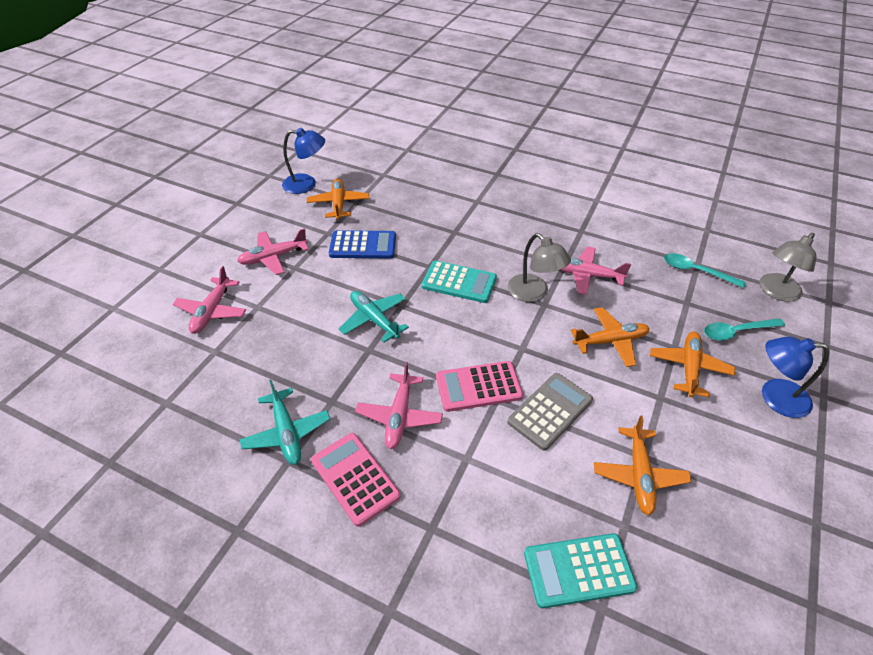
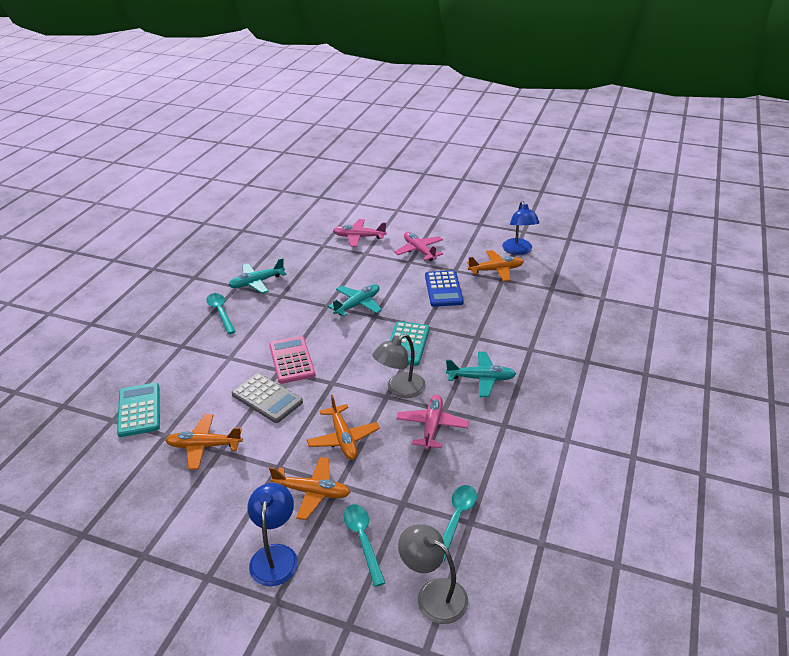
camera: 85 degrees right, 10 degrees down
(355, 478) = (220, 312): pink calculator -> turquoise spoon
(399, 416) = (266, 325): pink plane -> none
(518, 236) = (481, 379): none -> turquoise plane

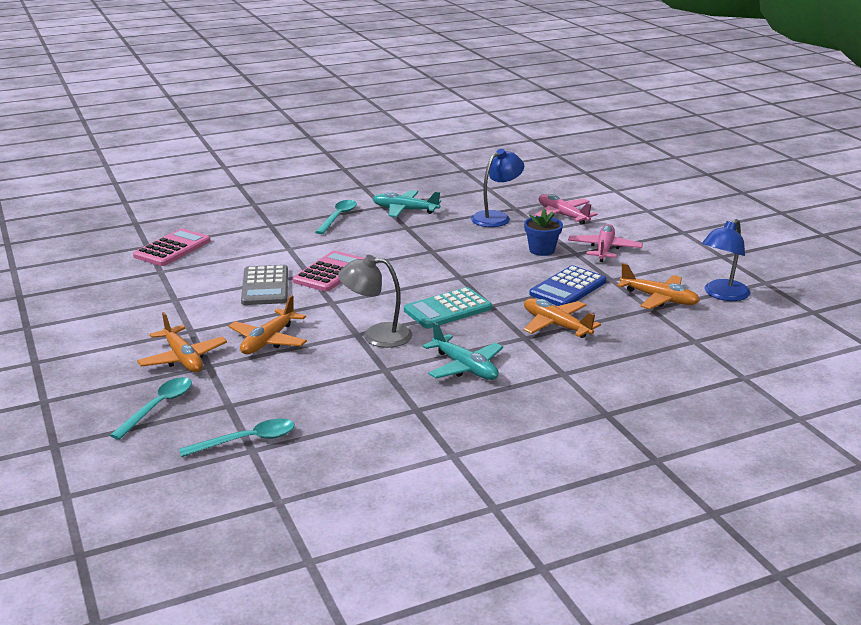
camera: 45 degrees right, 10 degrees down
(139, 410) = (172, 249): turquoise calculator -> pink calculator
(204, 446) = (170, 291): orange plane -> orange plane (556, 325)
(275, 555) = (91, 377): blue lamp -> blue lamp (496, 217)
(358, 304) = (460, 262): turquoise plane -> none
(388, 269) = (542, 250): none -> blue flower pot
(432, 426) = (352, 373): pink plane -> none
(433, 594) = (137, 470): grey lamp -> none

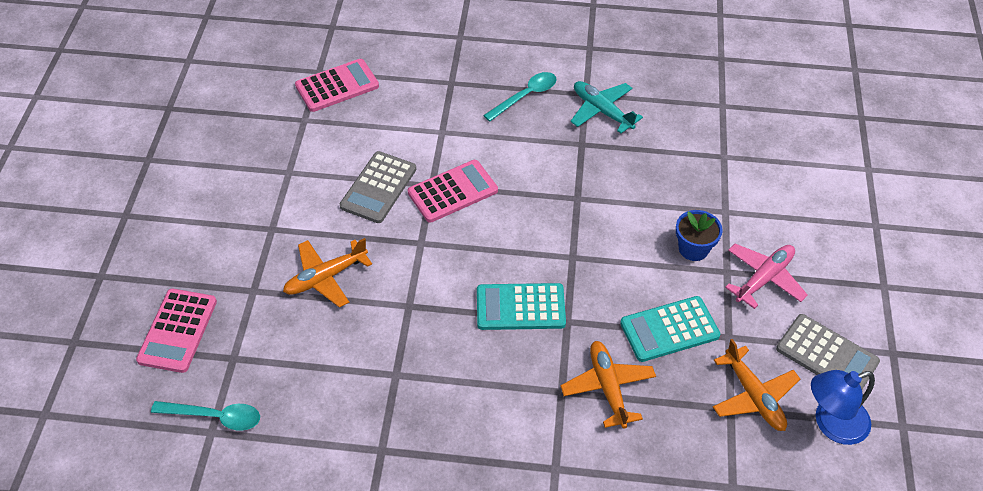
camera: 30 degrees right, 25 degrees up
(158, 407) = (178, 331): turquoise spoon -> pink calculator
(183, 358) = (239, 269): orange plane -> none
(377, 335) = (425, 317): grey lamp -> none
(465, 367) = (469, 410): turquoise plane -> none
(496, 217) = (690, 165): blue lamp -> none
(562, 215) = (766, 193): pink plane -> none
(568, 288) = (669, 329): blue calculator -> turquoise calculator
(683, 268) = (827, 355): none -> grey calculator

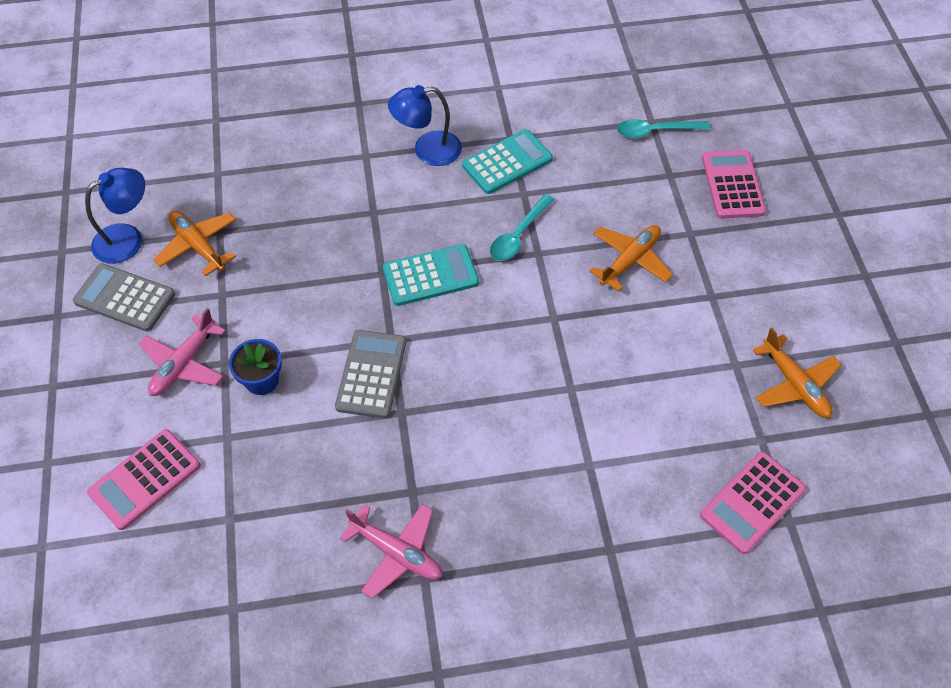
camera: 165 degrees right, 5 degrees up
(378, 188) = (627, 370): grey calculator -> grey calculator (371, 374)
(452, 191) = (544, 385): pink calculator -> pink calculator (145, 479)
(482, 457) = (427, 150): none -> blue lamp
(525, 96) = (504, 551): turquoise spoon -> turquoise spoon (518, 235)
(602, 111) = (397, 553): turquoise plane -> pink plane
(607, 387) = (333, 224): orange plane -> orange plane (794, 384)
(669, 329) = (281, 288): turquoise calculator -> turquoise calculator (507, 162)

